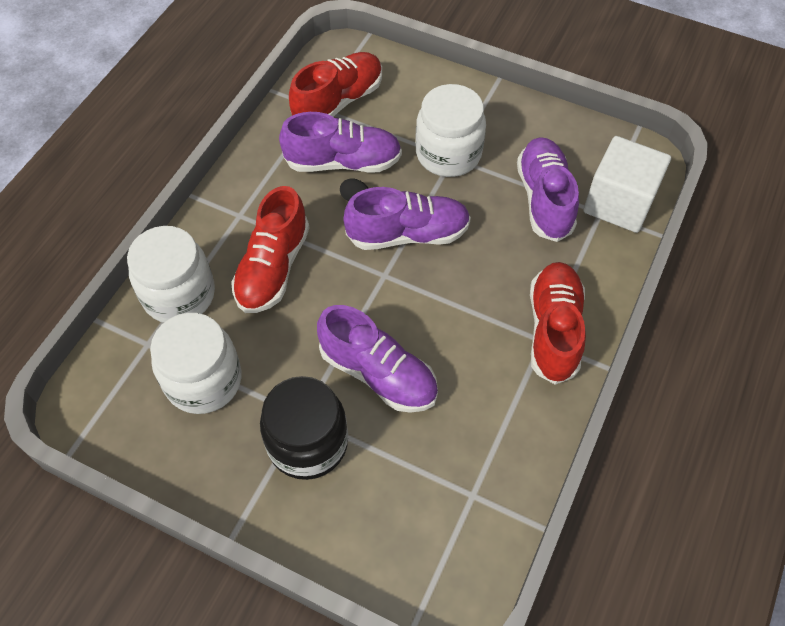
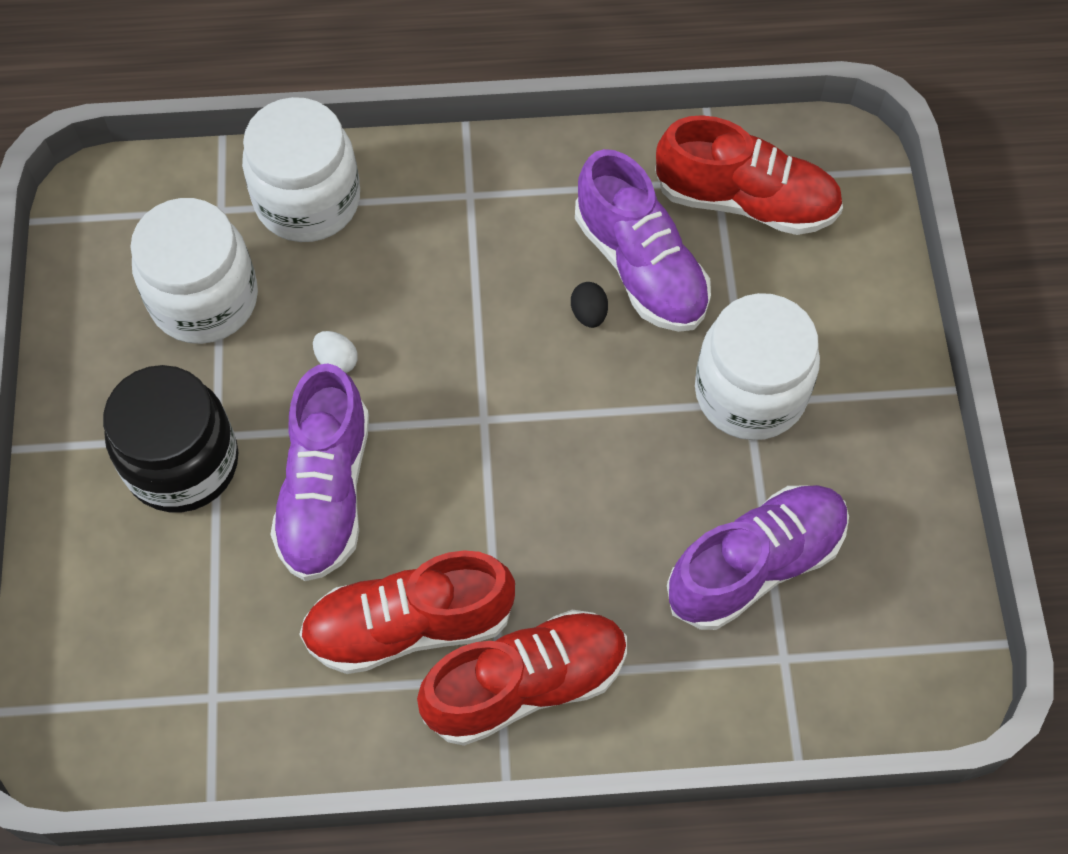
camera: 60 degrees right, 5 degrees up
(273, 268) = (412, 280): red shoe -> red shoe (409, 625)
(297, 329) = (337, 361): none -> white egg
(408, 234) = (570, 413): purple shoe -> none
(619, 203) = (821, 678): white cube -> none

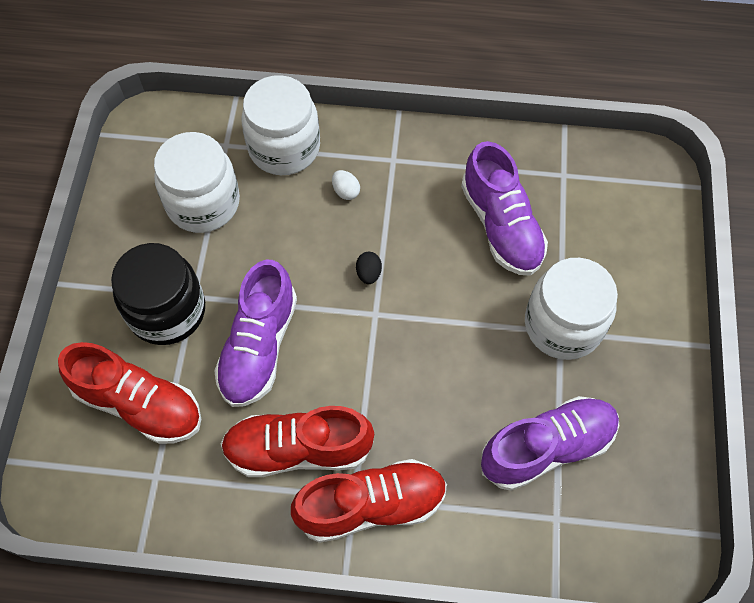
camera: 10 degrees right, 0 degrees up
(337, 361) = (283, 258): white egg -> white egg (346, 191)
(589, 314) = (460, 253): black egg -> black egg (368, 273)
(746, 201) = (581, 192): red shoe -> red shoe (139, 404)

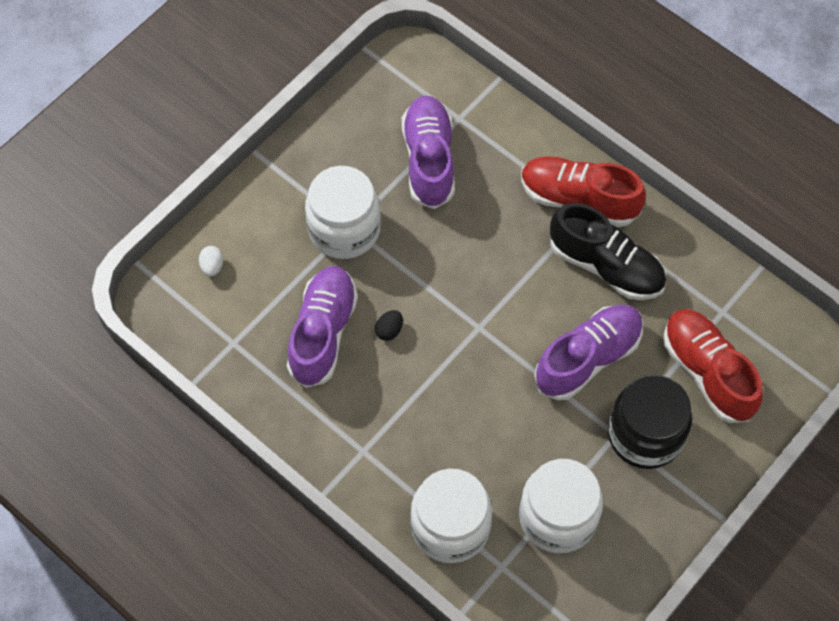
camera: 145 degrees left, 0 degrees up
(298, 449) = (606, 266): red shoe -> black shoe
(346, 191) = (426, 447): white egg -> white egg (212, 266)
(368, 273) = (460, 362): black egg -> black egg (389, 330)
(547, 448) = (429, 160): purple shoe -> purple shoe turned 75 degrees clockwise

